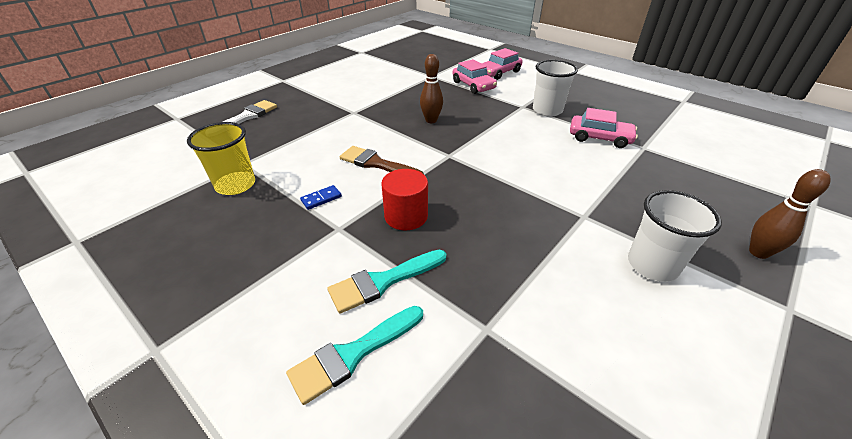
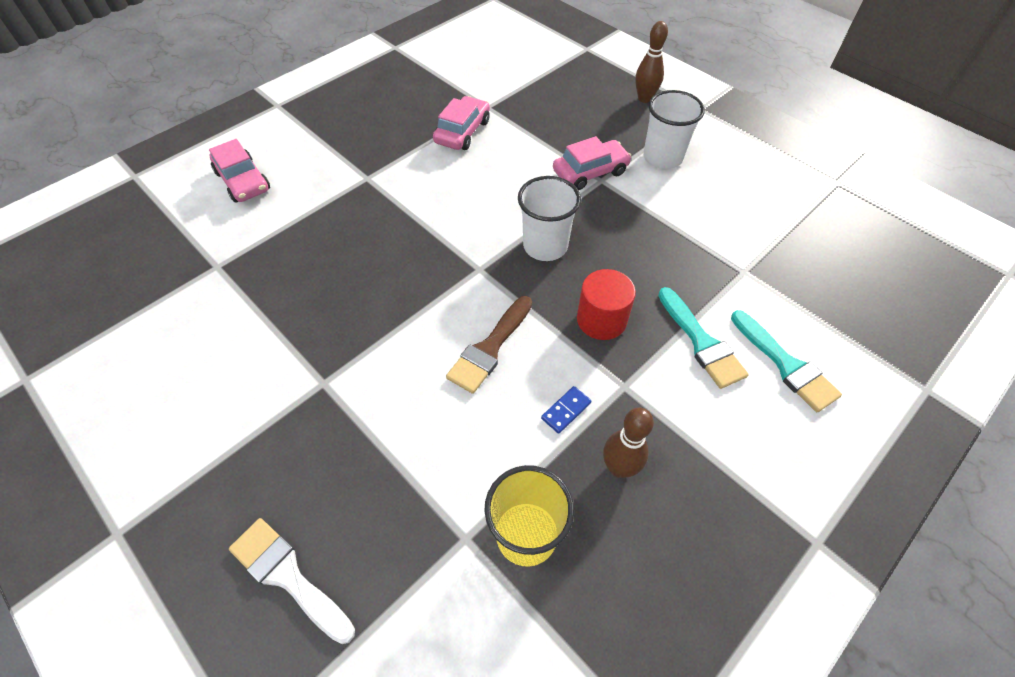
camera: 85 degrees left, 15 degrees up
(321, 199) = (566, 410): blue domino -> blue domino turned 75 degrees clockwise
(431, 120) = (380, 280): brown bowling pin -> brown bowling pin (619, 468)
(473, 85) = (279, 218): pink car -> pink car (590, 172)
(547, 110) = (385, 157): white cup -> white cup (545, 246)

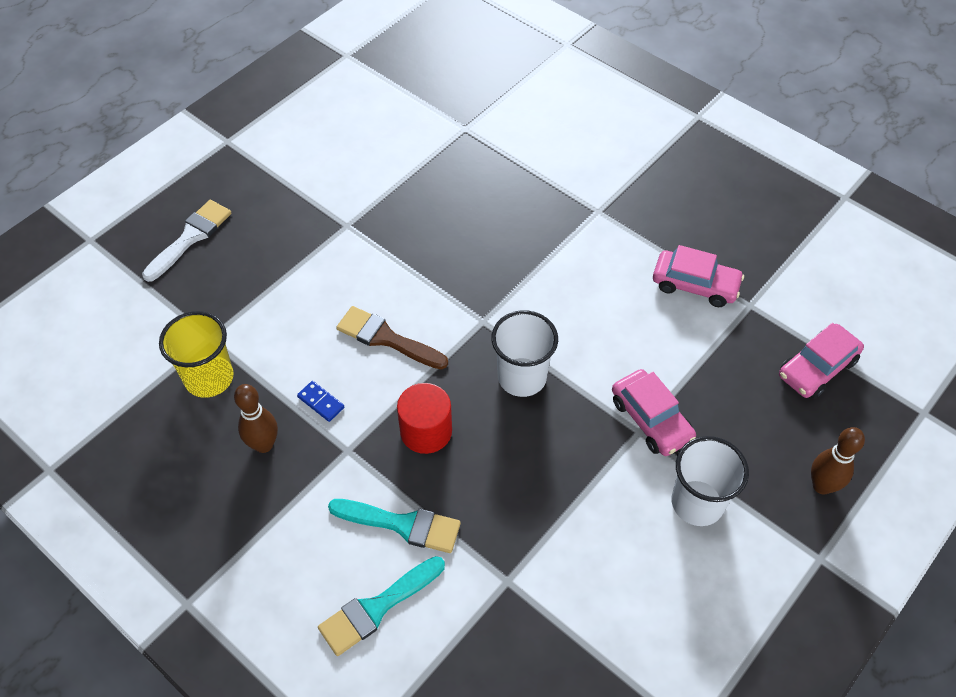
camera: 85 degrees right, 0 degrees up
(243, 181) = (574, 119): pink car -> pink car (817, 368)
(701, 342) = (402, 525): turquoise brush -> turquoise brush turned 135 degrees counterclockwise

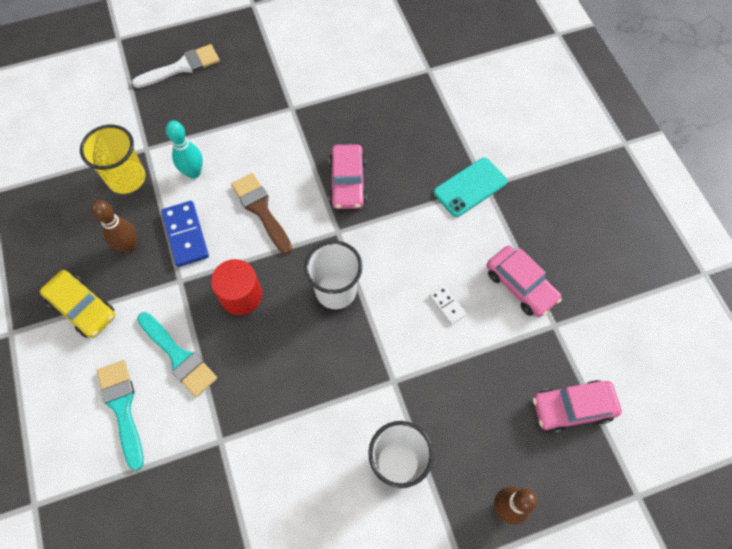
camera: 30 degrees right, 10 degrees up
(255, 533) = (82, 307): none -> yellow car
(284, 337) = (194, 172): none -> turquoise bowling pin
(321, 402) = (186, 235): blue domino -> blue domino, size x1.81
(377, 608) = (122, 407): turquoise brush -> turquoise brush turned 75 degrees clockwise
(584, 219) = (470, 187): none -> turquoise phone
(640, 336) = (447, 305): none -> white domino
(651, 419) = (409, 376): pink car -> pink car (347, 182)

